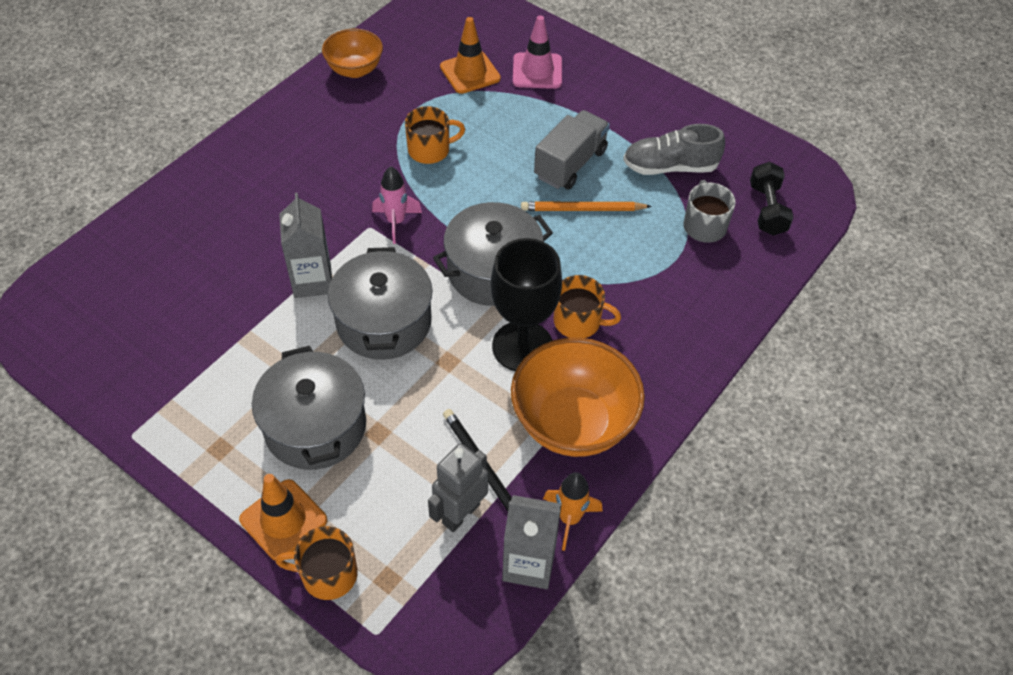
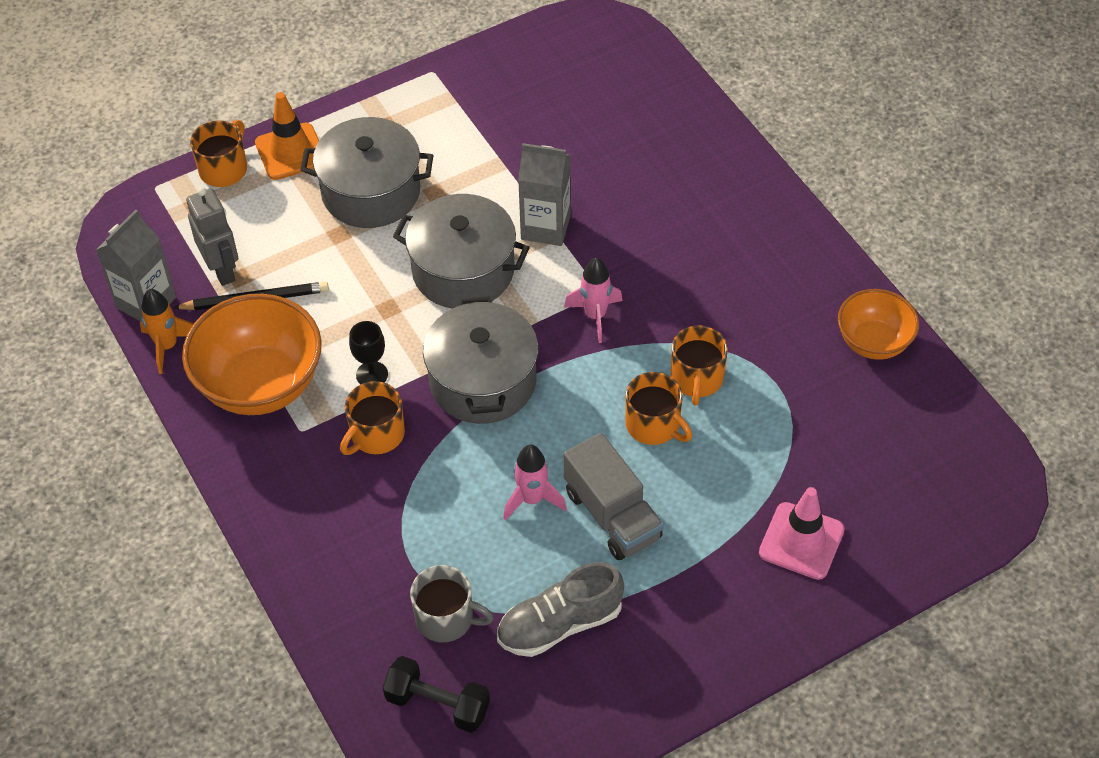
camera: 115 degrees right, 0 degrees up
(470, 73) = (825, 463): orange traffic cone -> none
(483, 162) = (654, 425): none -> orange mug
(522, 346) = (372, 374): black goblet -> black goblet, size x0.47
(582, 209) = (532, 499): orange pencil -> pink rocket
(670, 167) = (559, 624): grey shoe -> grey shoe turned 135 degrees counterclockwise

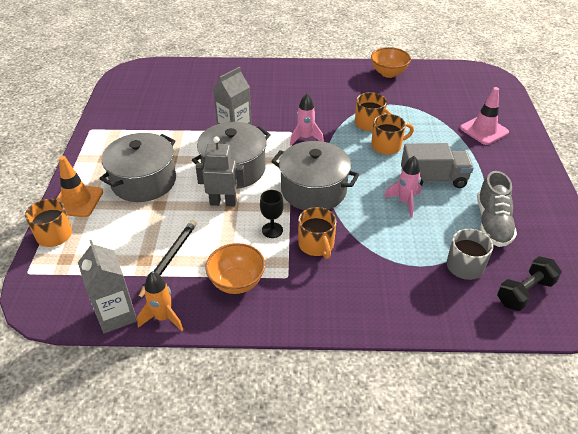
camera: 60 degrees left, 10 degrees down
(222, 270) = (130, 265): grey robot -> grey robot (223, 202)
(260, 385) = (237, 282): orange bowl -> orange bowl, size x0.60

